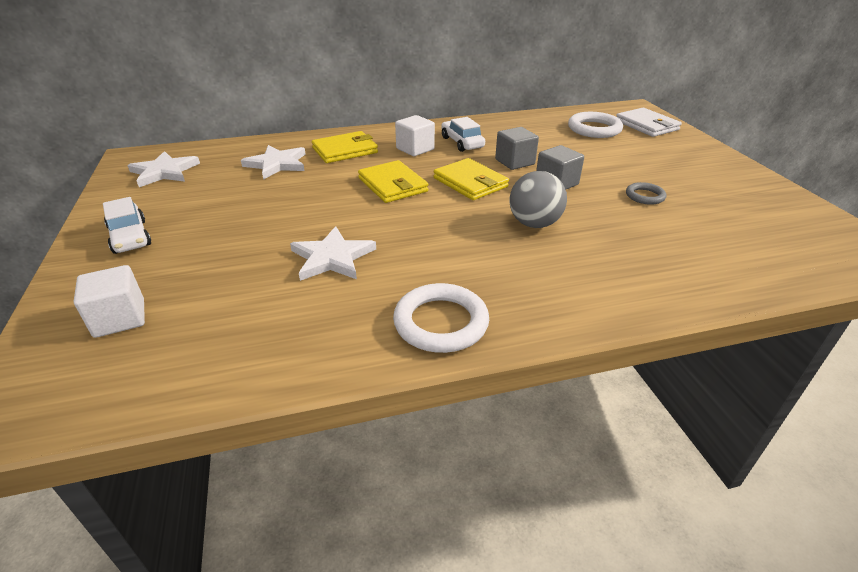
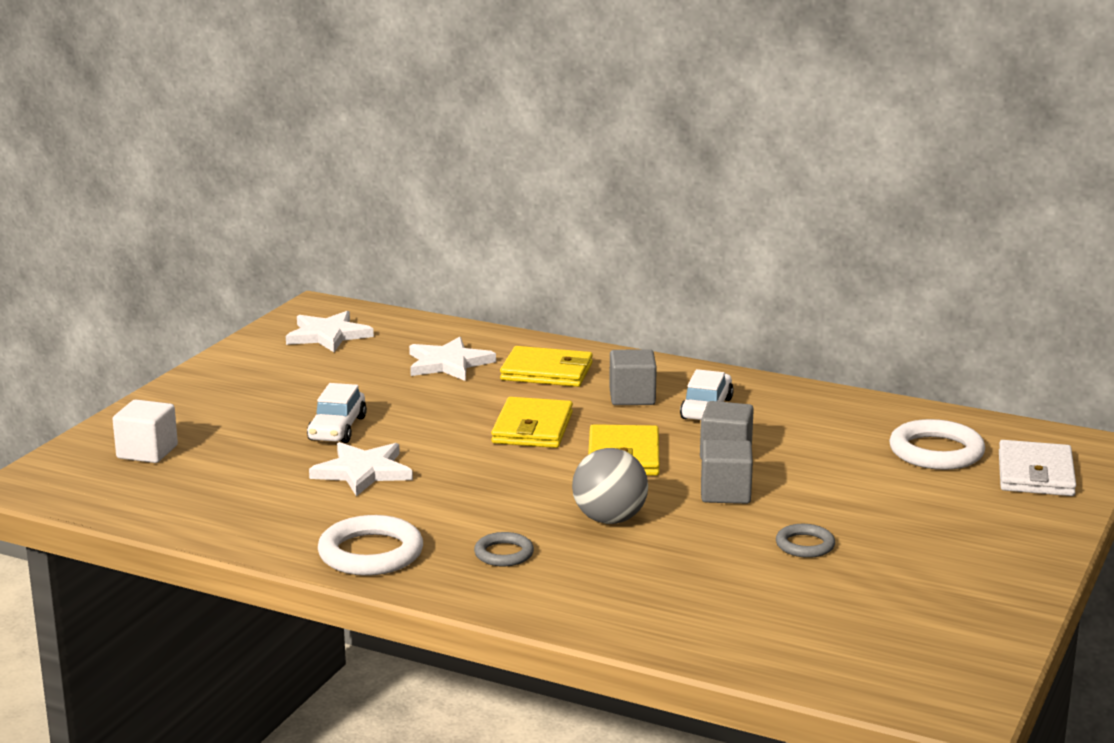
camera: 40 degrees right, 15 degrees down
(130, 237) = (224, 390): white car -> white car (337, 429)
(415, 149) = (632, 397): white cube -> grey cube
(522, 277) = (504, 554): none -> grey ring

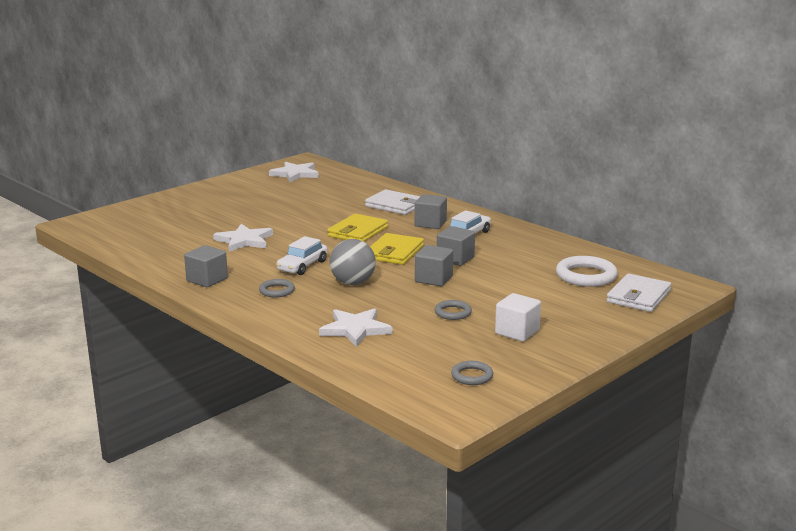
camera: 20 degrees right, 0 degrees up
(147, 452) = (146, 217): white cube -> white cube (517, 332)
(337, 429) = (253, 218): white car -> white car (302, 266)
(370, 553) = (207, 280): white ring -> grey cube
(448, 363) = (345, 195): white star -> white star (355, 329)
(547, 372) = (395, 205): yellow wallet -> white wallet
(925, 643) = (472, 376): none -> grey ring

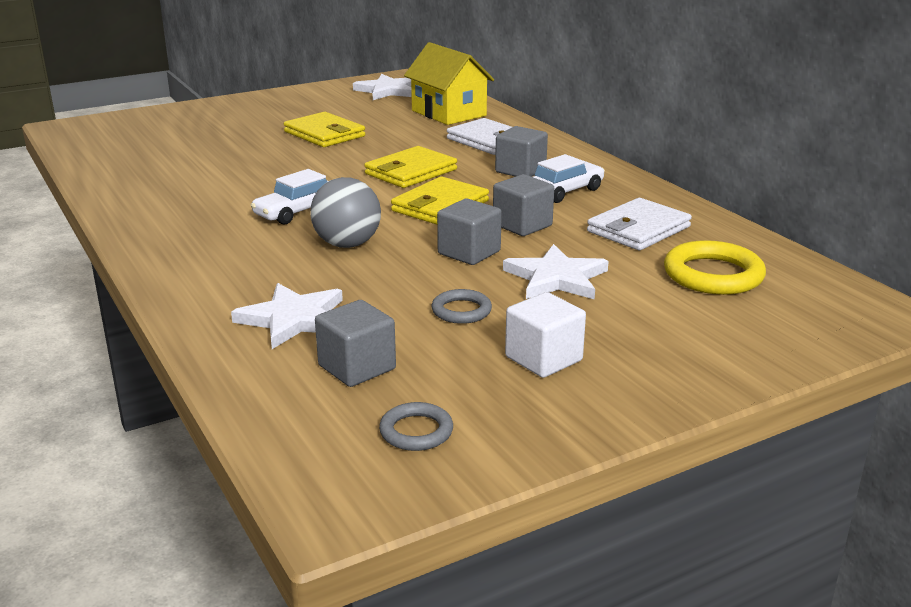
camera: 15 degrees right, 5 degrees up
(207, 280) = (154, 217): grey cube -> grey cube (357, 367)
(244, 240) = (251, 169): white star -> white star (556, 278)
(276, 211) = (324, 134): none -> yellow wallet
(277, 291) = (232, 244): grey ring -> none
(352, 187) = (448, 113): none -> yellow house
(586, 276) = (713, 275): white ring -> yellow ring
(638, 296) = (786, 321): white wallet -> white wallet (638, 229)

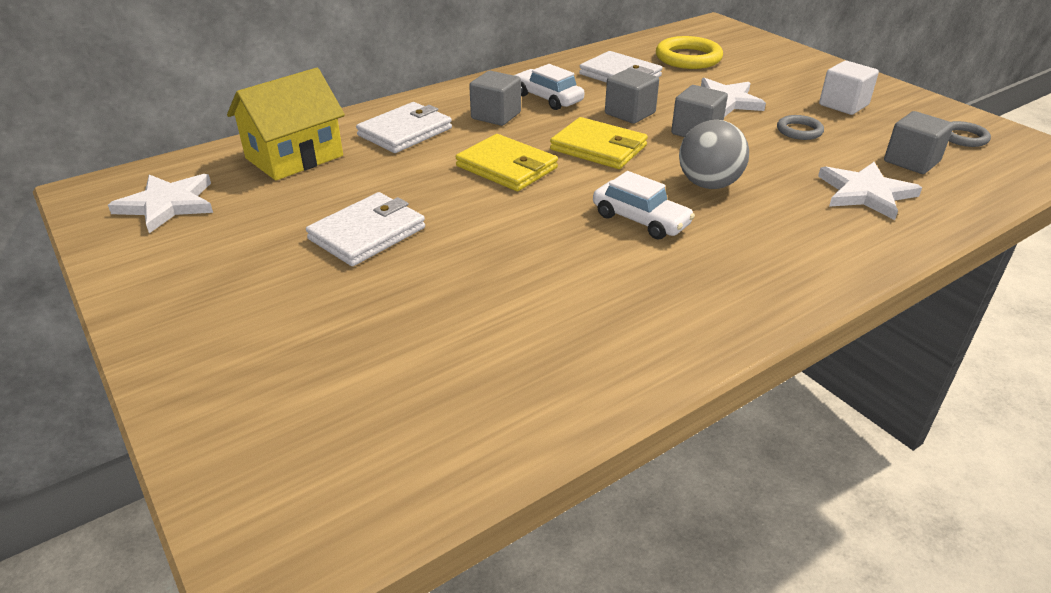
camera: 95 degrees left, 10 degrees up
(324, 134) = (367, 233): yellow wallet -> white wallet

